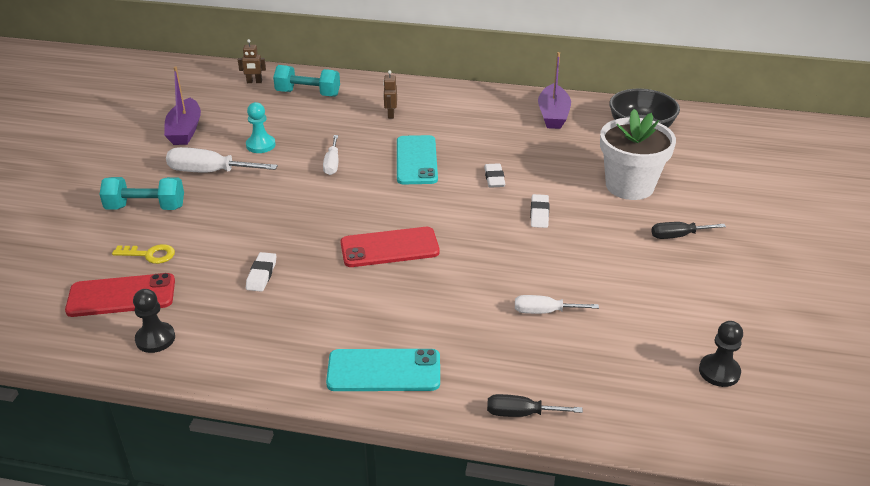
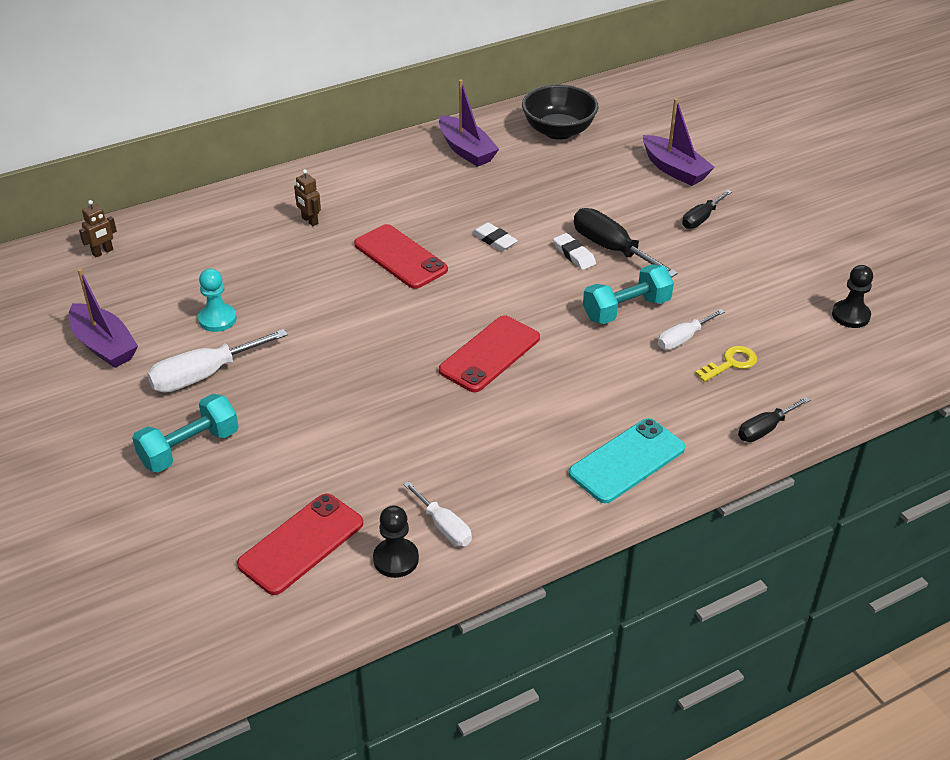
camera: 40 degrees left, 5 degrees up
(149, 254) = (268, 490): yellow key -> yellow key (730, 363)
(261, 275) = (409, 444): white eraser -> none
(308, 93) = (187, 238): turquoise dumbbell -> turquoise dumbbell (626, 309)
(332, 164) = (322, 301): white screwdriver -> white screwdriver (444, 526)
(416, 160) = (400, 257): turquoise phone -> red phone
(574, 223) = (611, 249): none -> black screwdriver
(629, 186) = (613, 191): white flower pot -> none
(702, 192) = (674, 169): none -> purple boat

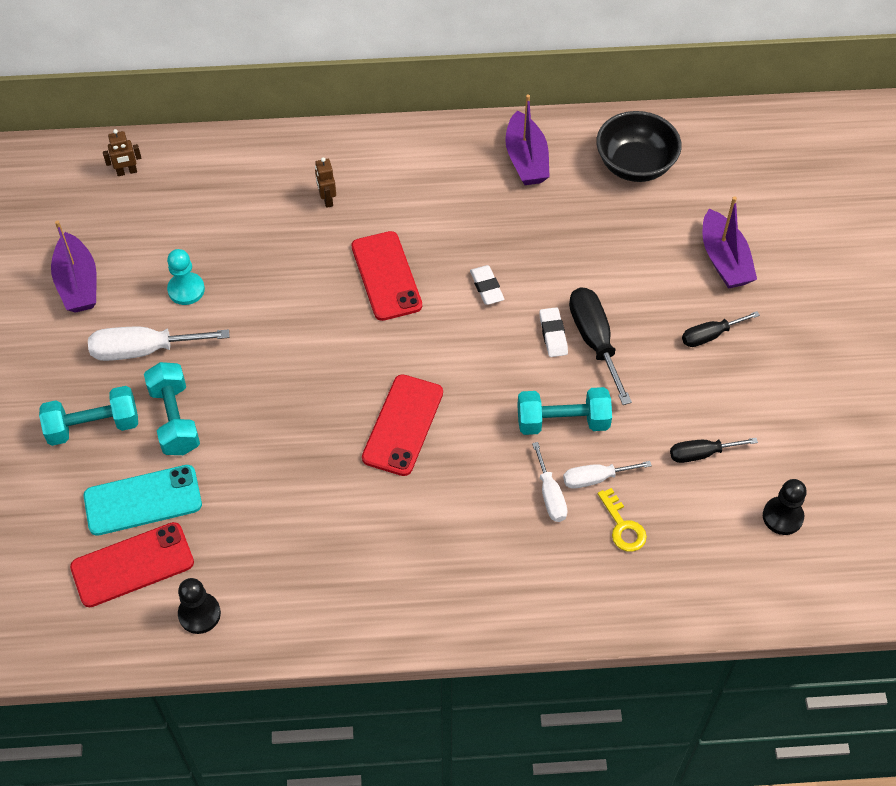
camera: 25 degrees right, 15 degrees up
(269, 417) = (175, 419): none -> turquoise dumbbell
(444, 526) = (257, 598): white screwdriver -> white screwdriver (550, 495)
(490, 354) = (403, 425): red phone -> red phone turned 45 degrees counterclockwise
(627, 461) = (455, 596): turquoise phone -> turquoise phone (143, 500)
(730, 363) = (623, 526): yellow key -> yellow key turned 75 degrees clockwise
(765, 429) = (606, 615): black screwdriver -> black screwdriver (701, 454)

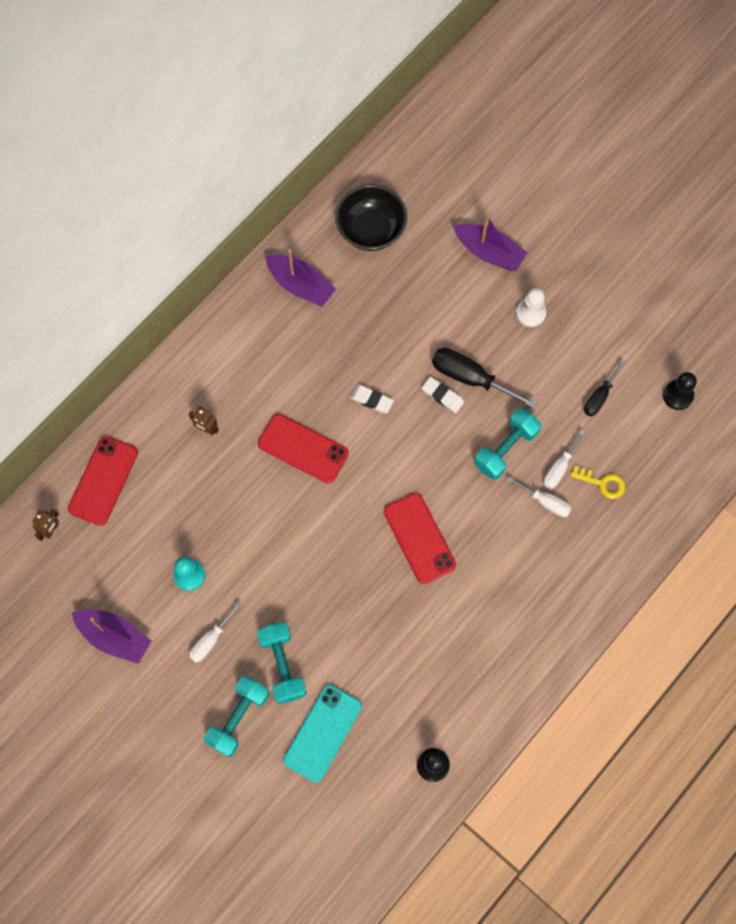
camera: 45 degrees left, 15 degrees up
(132, 565) = (362, 776): red phone -> red phone (103, 480)
(143, 350) = (210, 640): white screwdriver -> white screwdriver, size x0.61
(175, 419) = (282, 665): turquoise dumbbell -> turquoise dumbbell turned 45 degrees clockwise
(710, 335) = (530, 313): black screwdriver -> white pawn

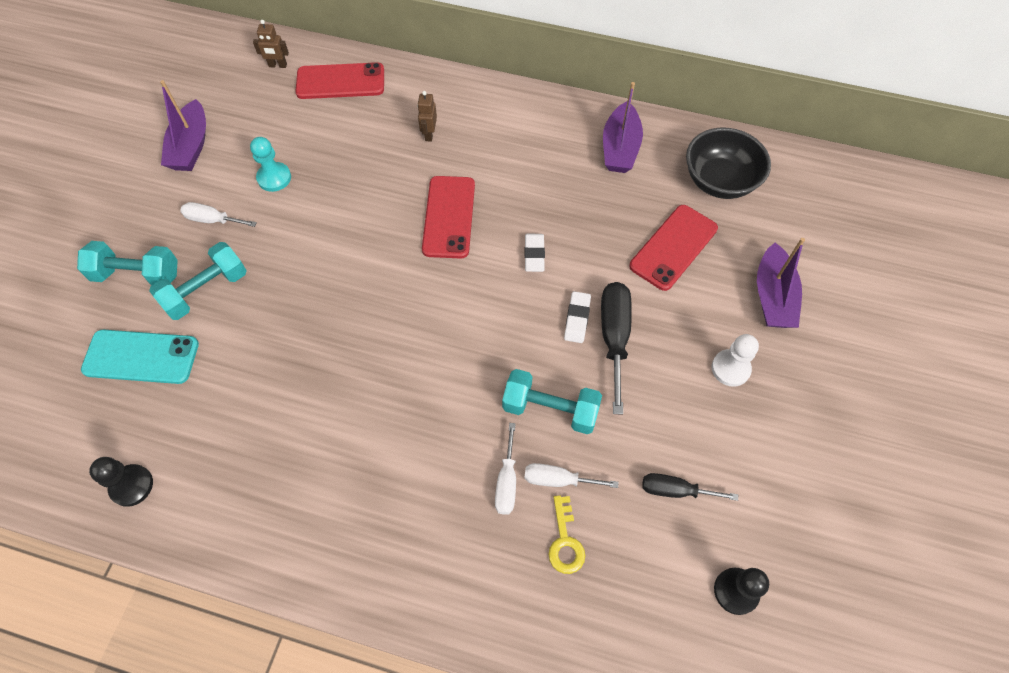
camera: 65 degrees right, 10 degrees down
(419, 538) = (400, 362): red phone -> red phone (673, 247)

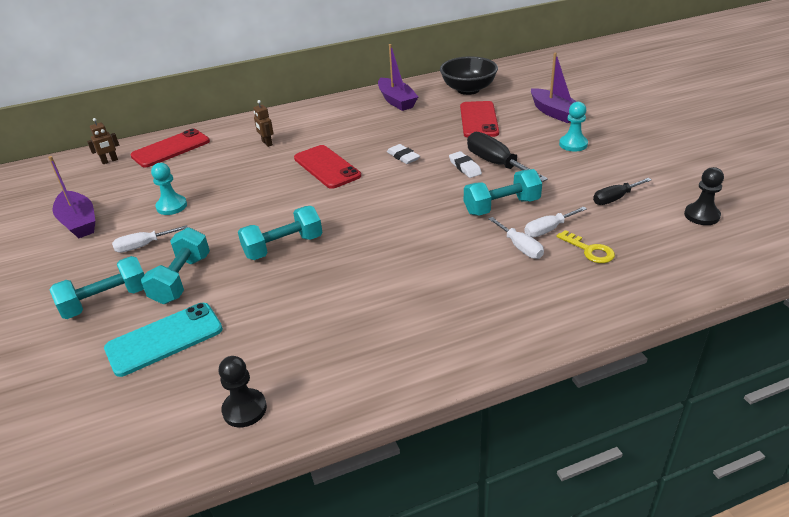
camera: 35 degrees left, 25 degrees down
(313, 311) = (283, 247): none -> turquoise dumbbell
(730, 368) = (573, 144): white pawn -> turquoise pawn

